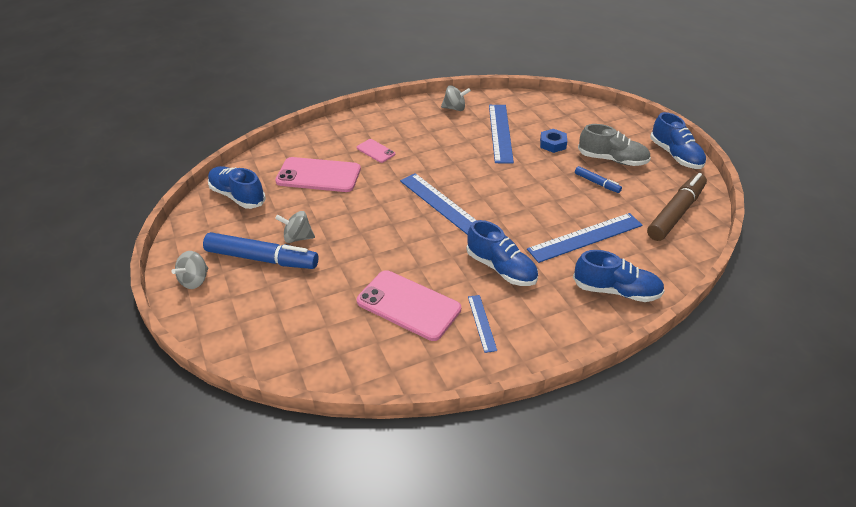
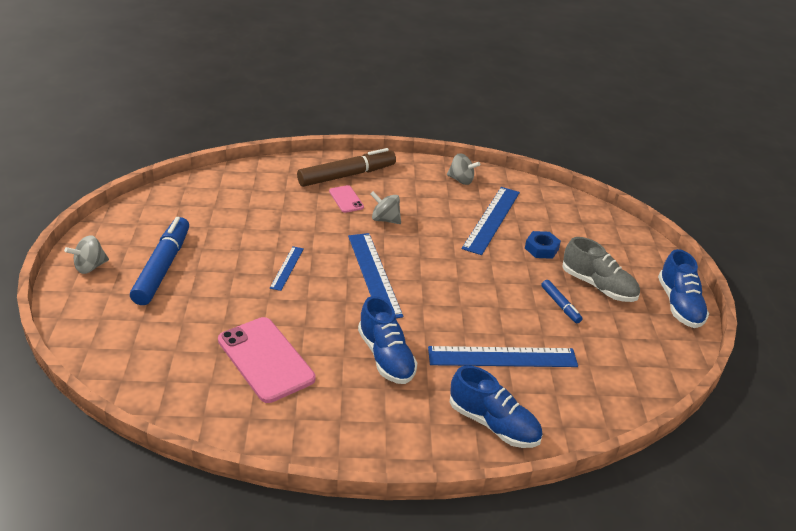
camera: 20 degrees right, 5 degrees down
(237, 196) = (183, 202): blue shoe -> none
(262, 259) = (163, 267): blue marker -> blue marker turned 120 degrees counterclockwise
(297, 238) = (209, 259): grey spinning top -> grey spinning top (385, 219)
(318, 175) = (272, 206): pink phone -> none
(482, 323) = (325, 403): blue ruler -> blue ruler (287, 268)
(675, 213) = (629, 367): brown marker -> brown marker (347, 175)

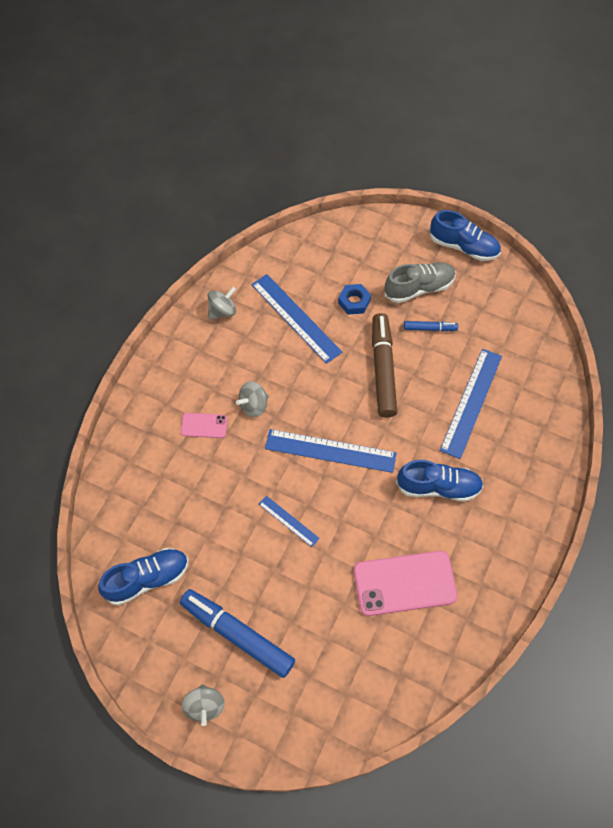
camera: 60 degrees left, 25 degrees up
(347, 175) = (163, 408): brown marker -> brown marker (383, 369)
(493, 424) = (536, 445): blue shoe -> blue shoe (147, 579)

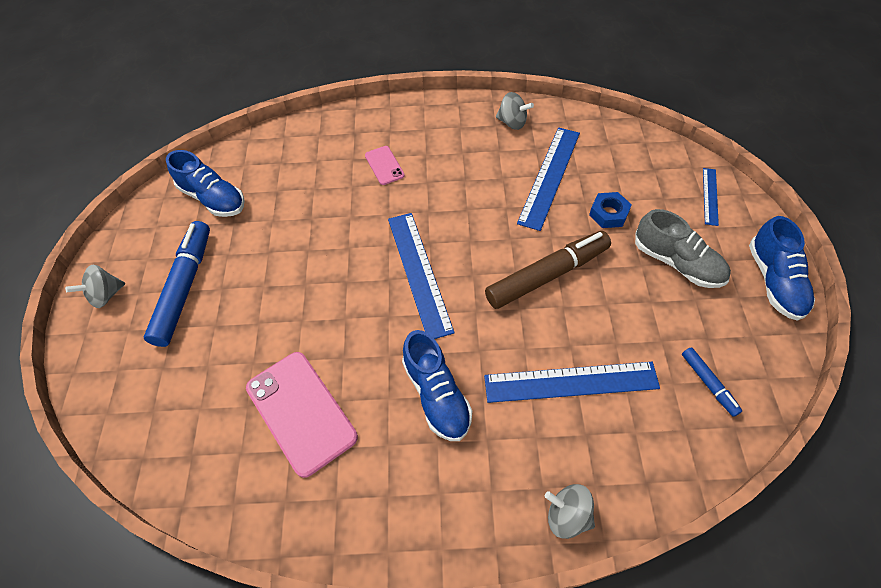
camera: 65 degrees right, 5 degrees down
(253, 405) = (429, 190): grey spinning top -> grey spinning top (567, 515)
(288, 521) = (321, 273): blue ruler -> blue ruler (710, 196)
(430, 328) = (634, 296): blue marker -> blue marker (708, 383)

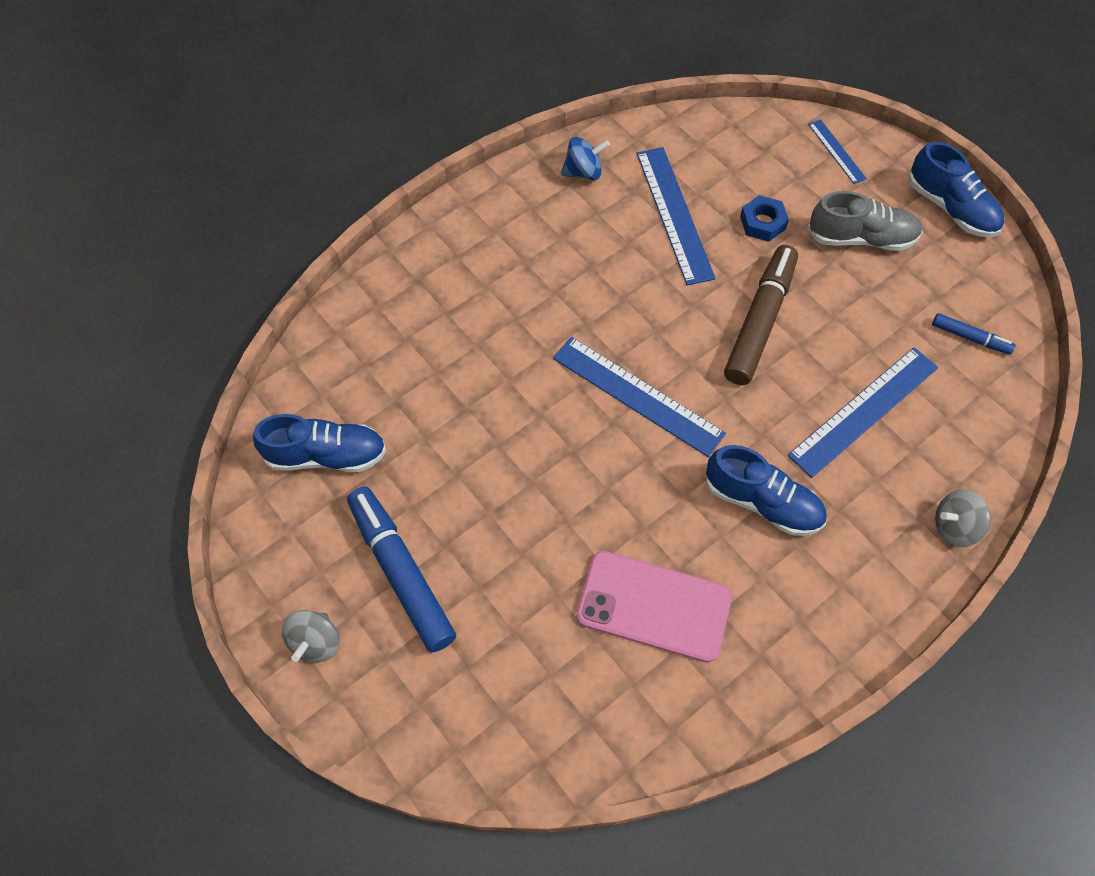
camera: 40 degrees left, 5 degrees up
(384, 165) = (490, 300): pink phone -> none
(512, 122) = (583, 172): grey spinning top -> blue spinning top

